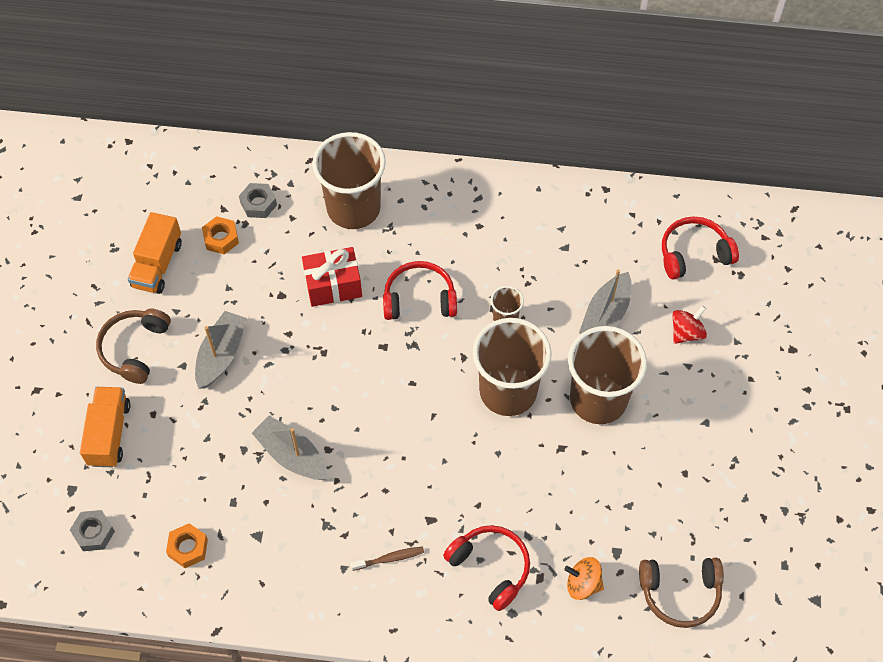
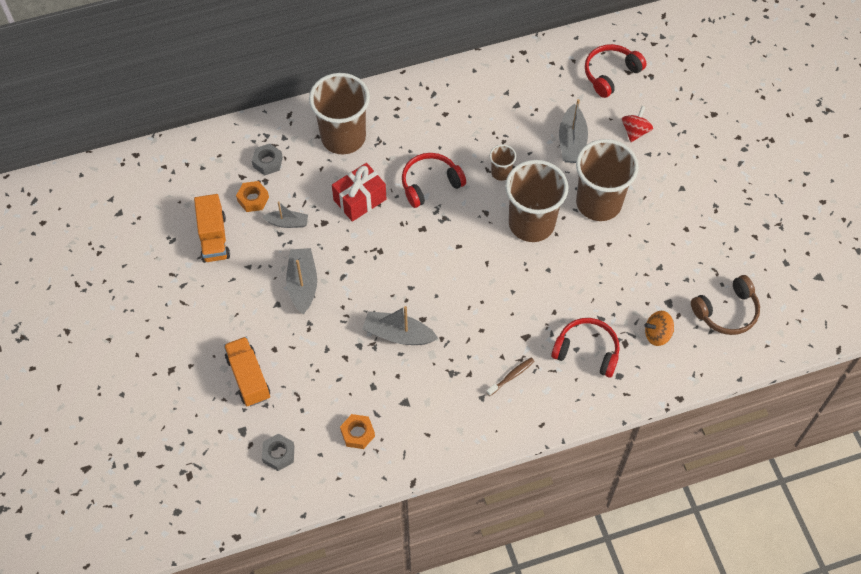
camera: 25 degrees left, 0 degrees up
(135, 349) = (232, 307): brown headphones -> none
(242, 279) = (287, 223): none -> grey boat

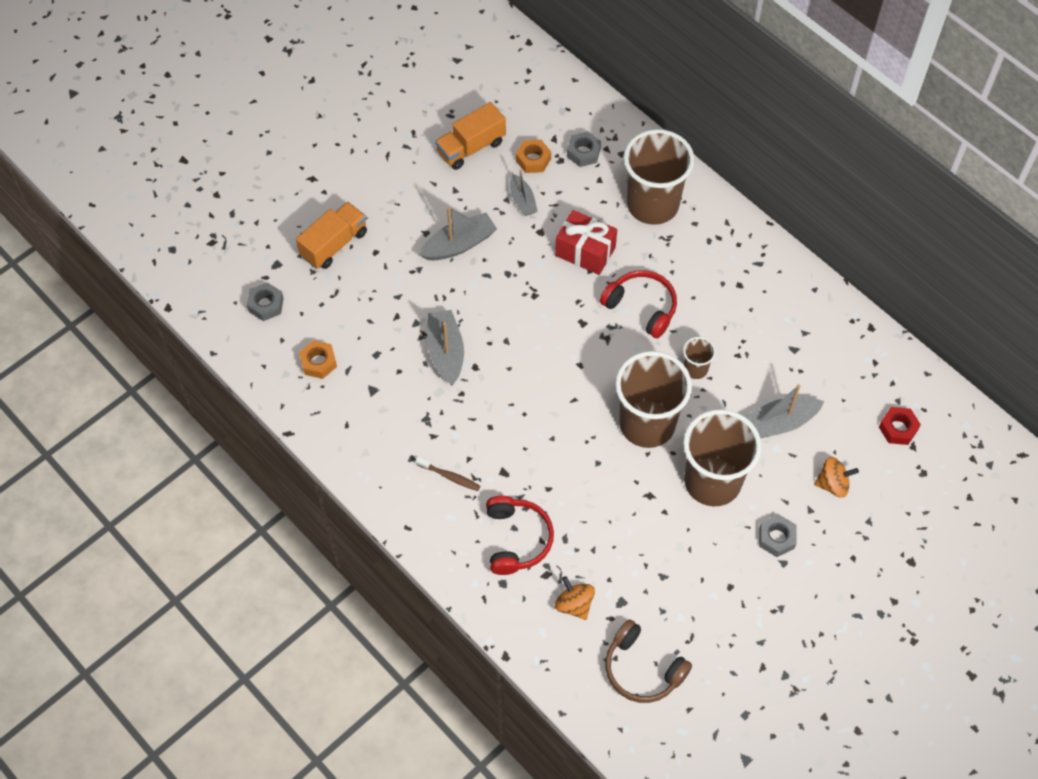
camera: 65 degrees right, 0 degrees up
(610, 74) = (898, 429): red headphones -> red nut
(635, 131) = (832, 484): red spinning top -> orange spinning top
(661, 184) = (776, 538): none -> grey nut

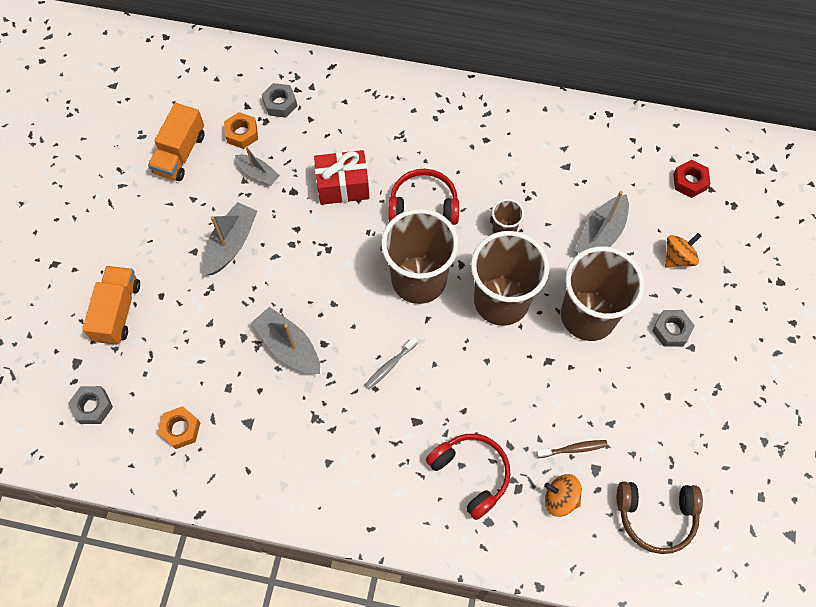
camera: 35 degrees left, 5 degrees up
(450, 476) = (373, 456): brown toothbrush -> brown toothbrush (573, 449)
(515, 417) = (389, 366): none -> grey toothbrush
(652, 204) = (368, 114): brown cup -> brown cup (419, 279)

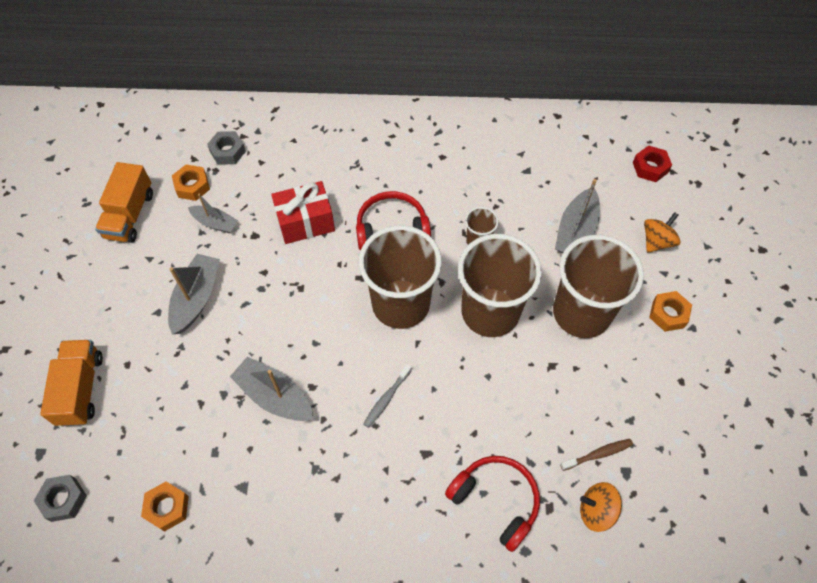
camera: 10 degrees left, 5 degrees down
(656, 516) = (700, 512): brown headphones -> none
(671, 330) = (668, 314): grey nut -> orange nut

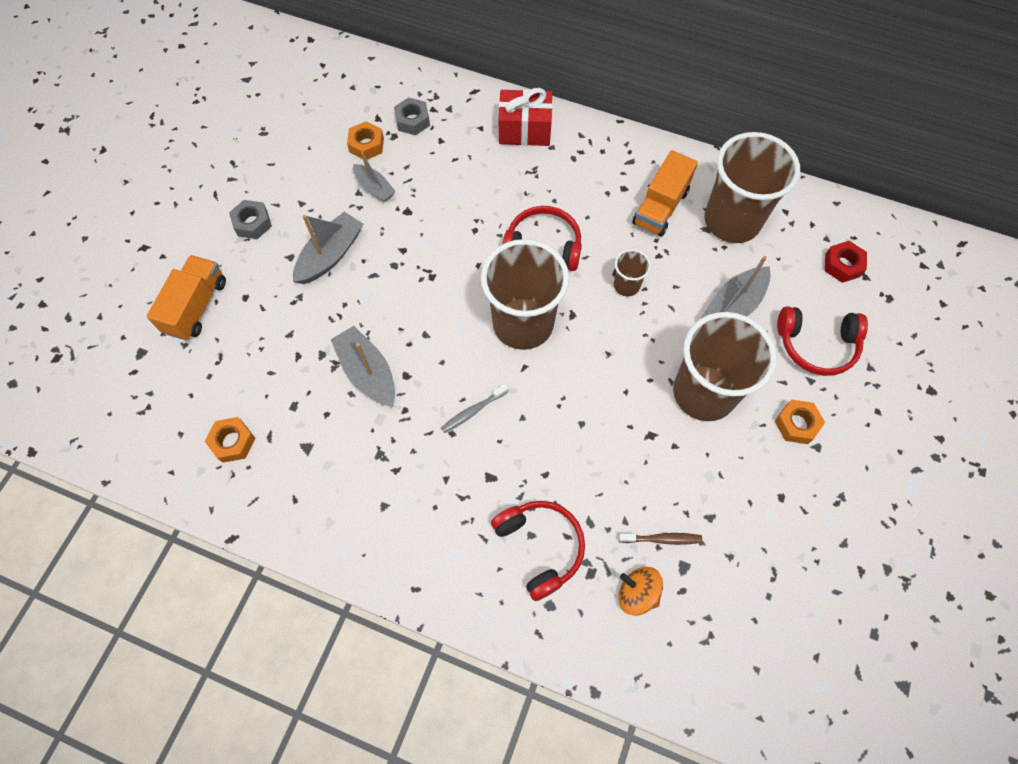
camera: 20 degrees right, 5 degrees up
(63, 499) = (146, 402): grey nut -> grey nut (252, 223)
(130, 215) = (298, 156): orange truck -> orange truck (660, 207)
(305, 222) = (461, 213): red gift -> red gift (524, 130)
(490, 312) = (609, 361): brown cup -> brown cup (732, 221)
(657, 241) = (816, 345): orange spinning top -> red headphones

